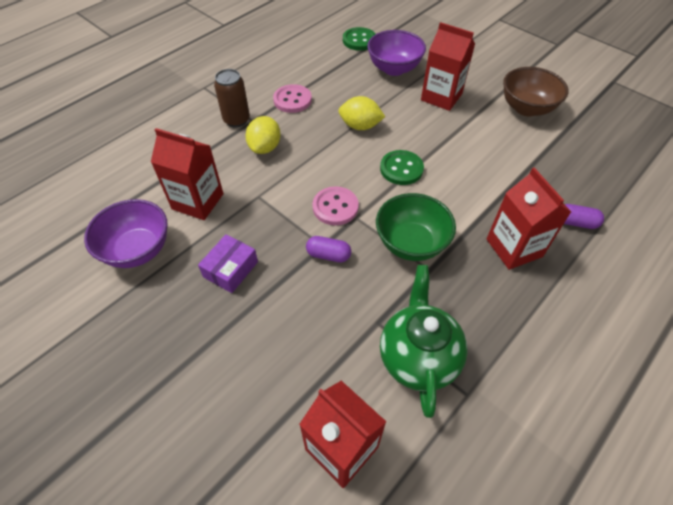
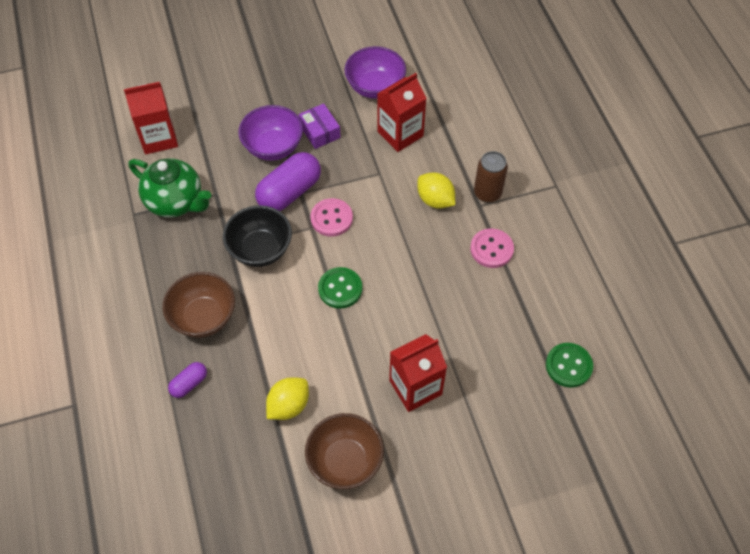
camera: 120 degrees right, 5 degrees up
(328, 255) = (289, 192): purple capsule -> purple capsule, size x1.97
(360, 126) = (417, 287): yellow lemon -> yellow lemon (288, 405)
(394, 69) = (492, 370): purple bowl -> purple bowl (273, 147)
(411, 243) = (260, 249): green bowl -> black bowl
(514, 248) = (203, 317): red carton -> brown bowl

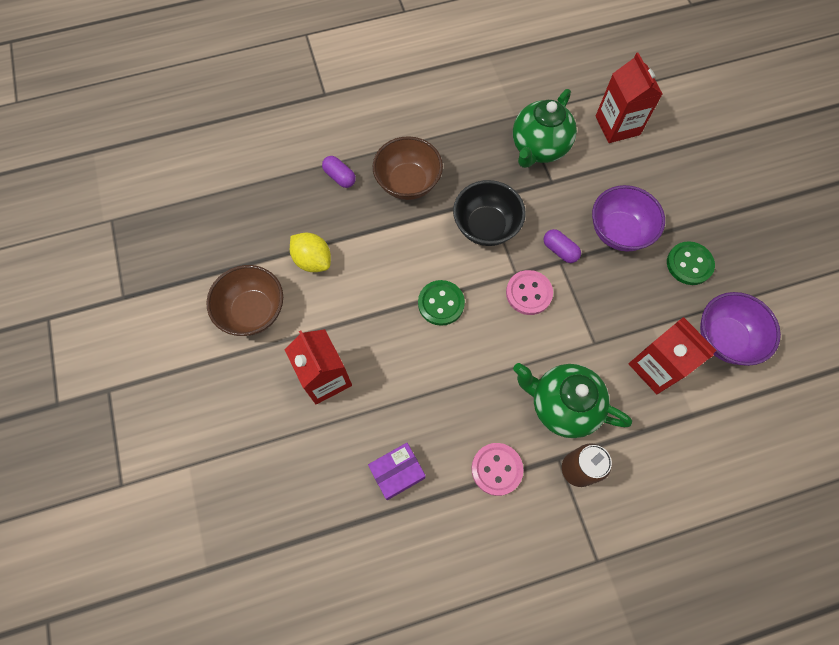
camera: 90 degrees right, 10 degrees up
(289, 192) = (560, 250): purple capsule -> purple capsule, size x0.51
(320, 131) = (647, 278): purple box -> purple box (397, 472)
(435, 200) = (562, 405): yellow lemon -> green teapot
(568, 366) = (342, 549): green button -> green button (689, 264)

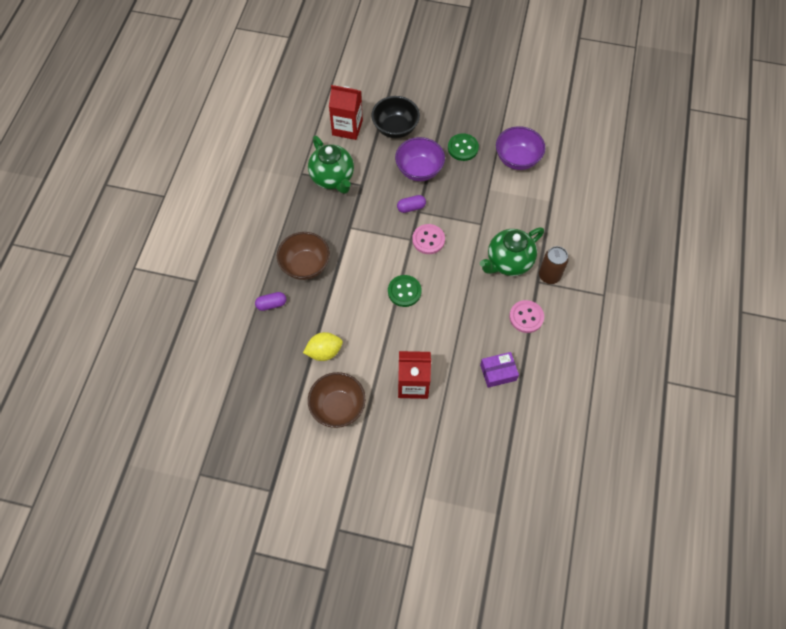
camera: 60 degrees left, 5 degrees down
(397, 472) = (498, 372): purple box -> purple box turned 75 degrees clockwise
(486, 226) = (368, 238): black bowl -> black bowl (395, 128)
(656, 367) = (513, 202): red carton -> none

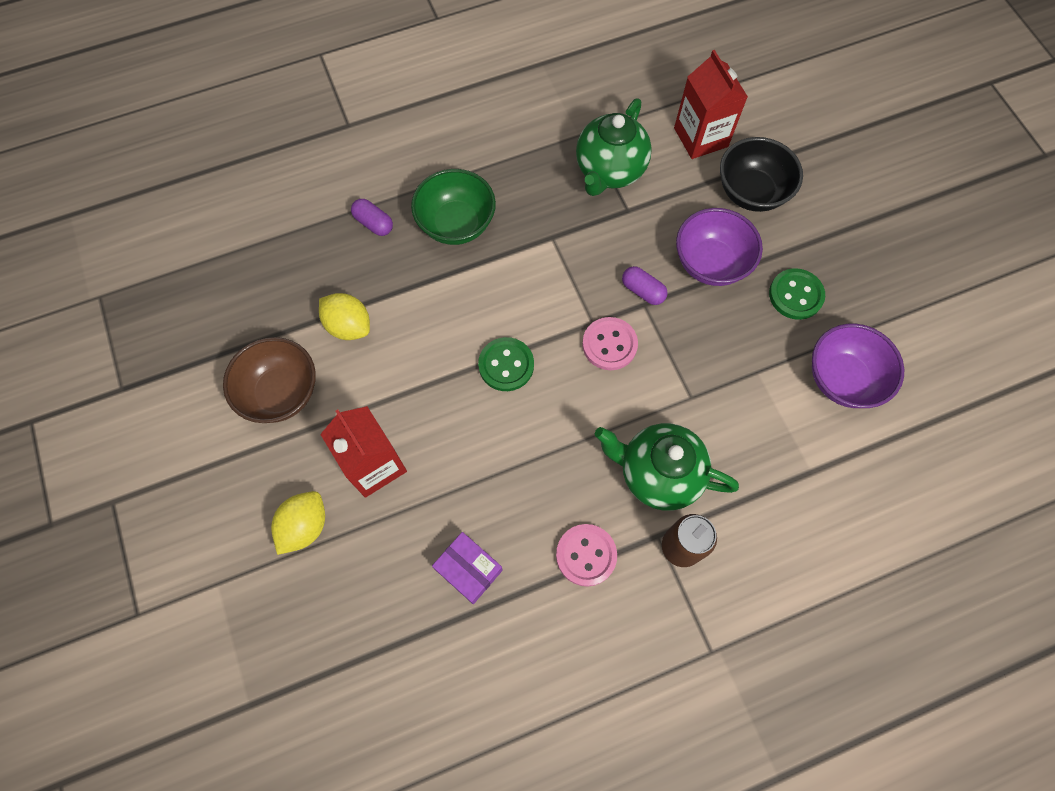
camera: 55 degrees right, 5 degrees up
(305, 265) = (456, 224): brown bowl -> green bowl
(422, 436) = (305, 526): none -> yellow lemon

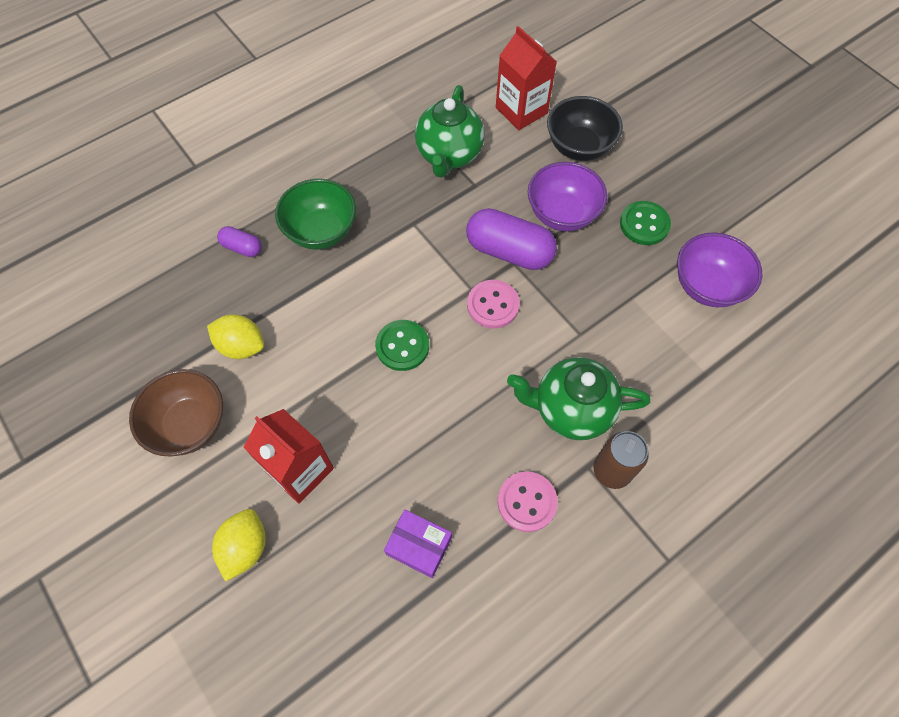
camera: 15 degrees left, 5 degrees down
(643, 291) = (509, 251): purple capsule -> purple capsule, size x1.97

